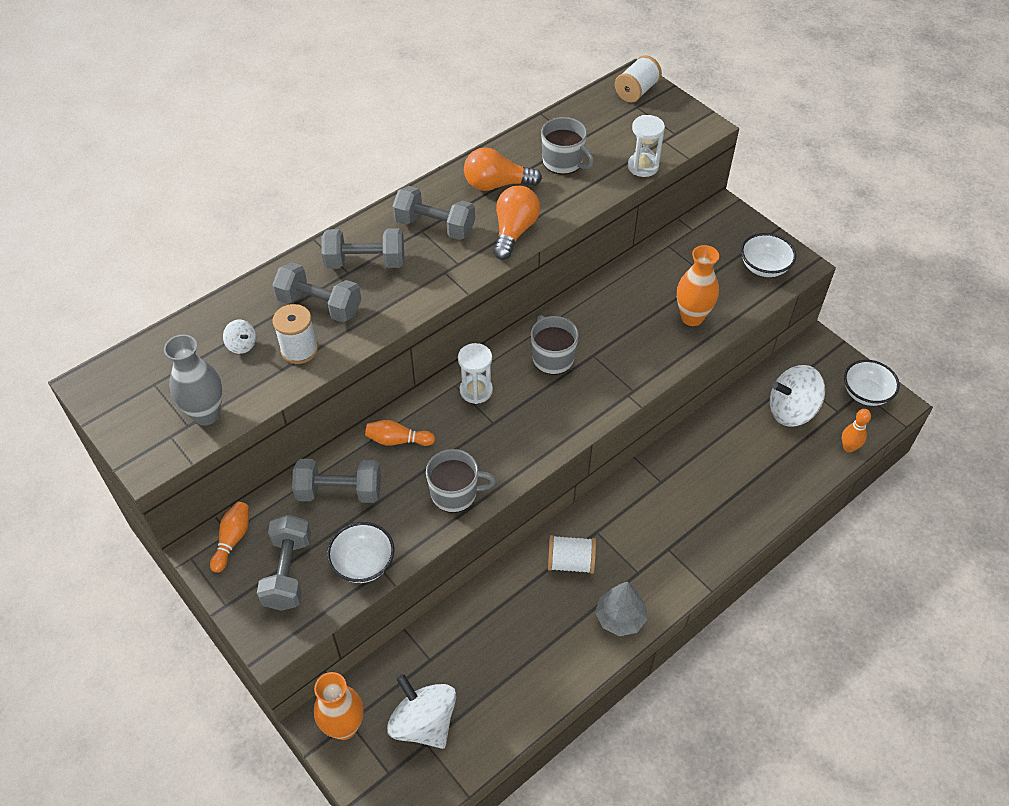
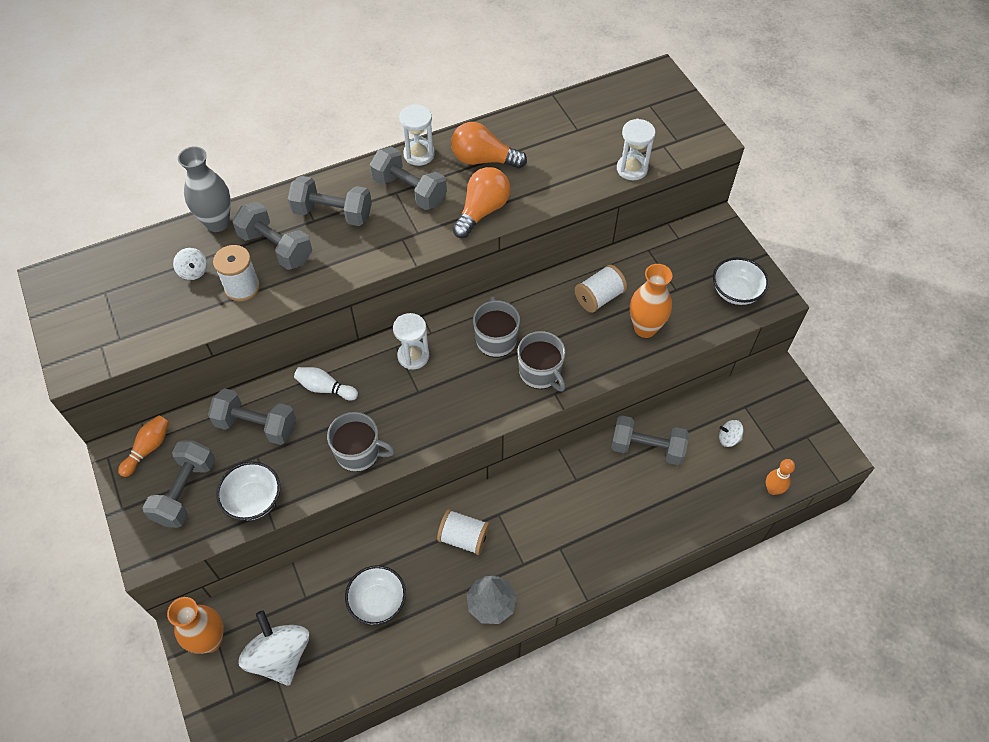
camera: 15 degrees right, 5 degrees up
(206, 414) = (139, 332): grey vase -> grey vase (217, 223)
(397, 440) = (325, 388): orange bowling pin -> white bowling pin
(431, 191) = (419, 154): none -> white hourglass
(563, 162) = (556, 149): grey mug -> grey mug (540, 373)
(636, 91) = (655, 88): white spool -> white spool (599, 297)
(718, 437) = (647, 448): none -> grey dumbbell
(791, 410) = (728, 438): white spinning top -> white spinning top, size x0.46
(865, 393) = (810, 438): white bowl -> white bowl (378, 602)

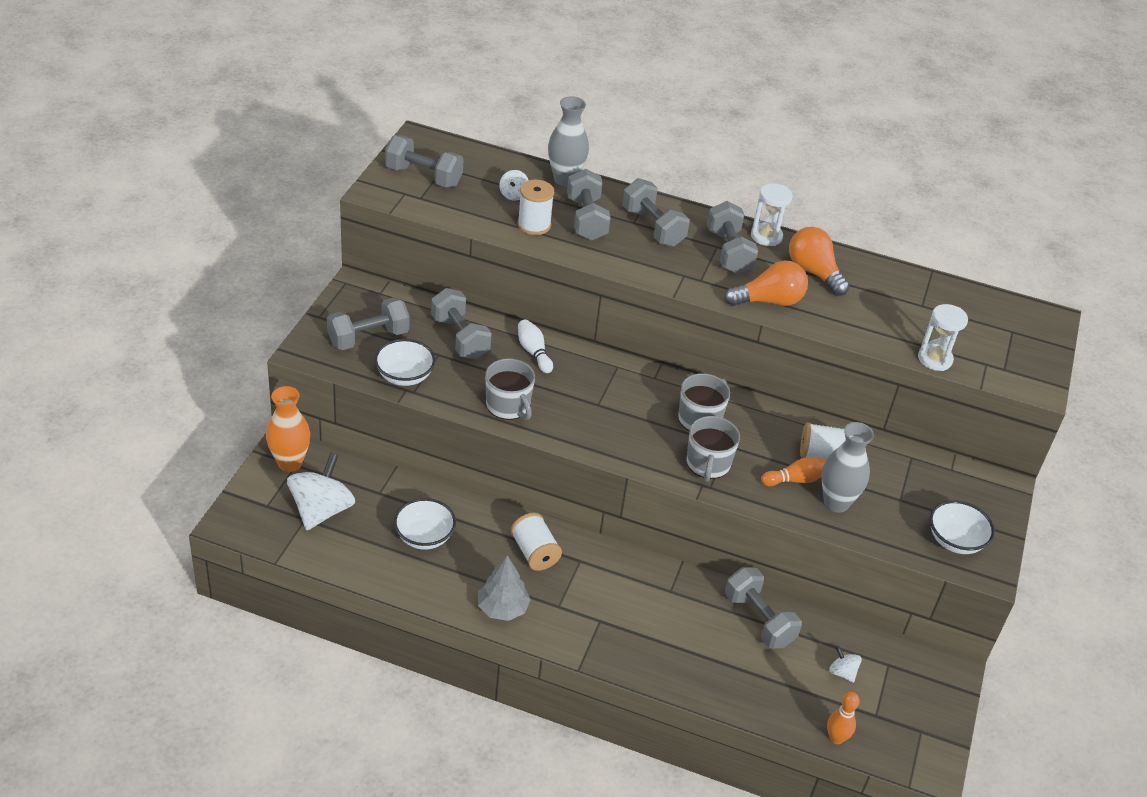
camera: 40 degrees right, 15 degrees down
(98, 315) = (423, 176): none -> grey dumbbell
(148, 448) = (375, 297): orange bowling pin -> orange bowling pin (796, 480)
(413, 356) = (622, 381): white hourglass -> none
(645, 328) = (836, 503): orange vase -> grey vase

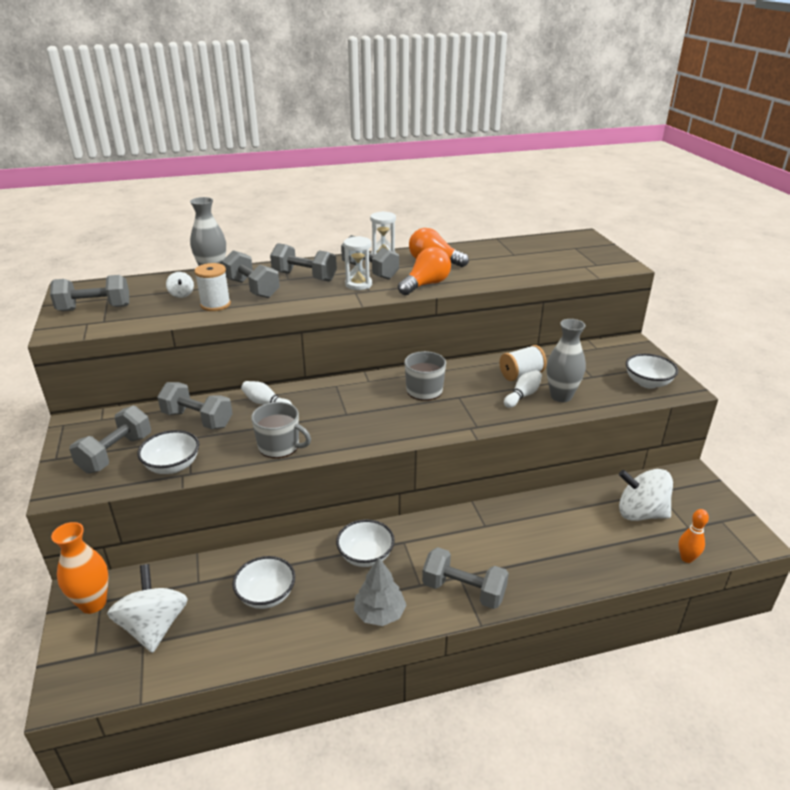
camera: 30 degrees left, 10 degrees down
(534, 553) = (365, 556): white spool -> white bowl
(708, 464) = (459, 413): grey mug -> none
(759, 620) = (558, 510): grey dumbbell -> grey dumbbell (463, 590)
(796, 480) = (523, 395): orange bowling pin -> white bowling pin
(842, 672) = (640, 513): white spinning top -> white spinning top, size x2.18
(935, 359) = (556, 274): white hourglass -> white hourglass (358, 284)

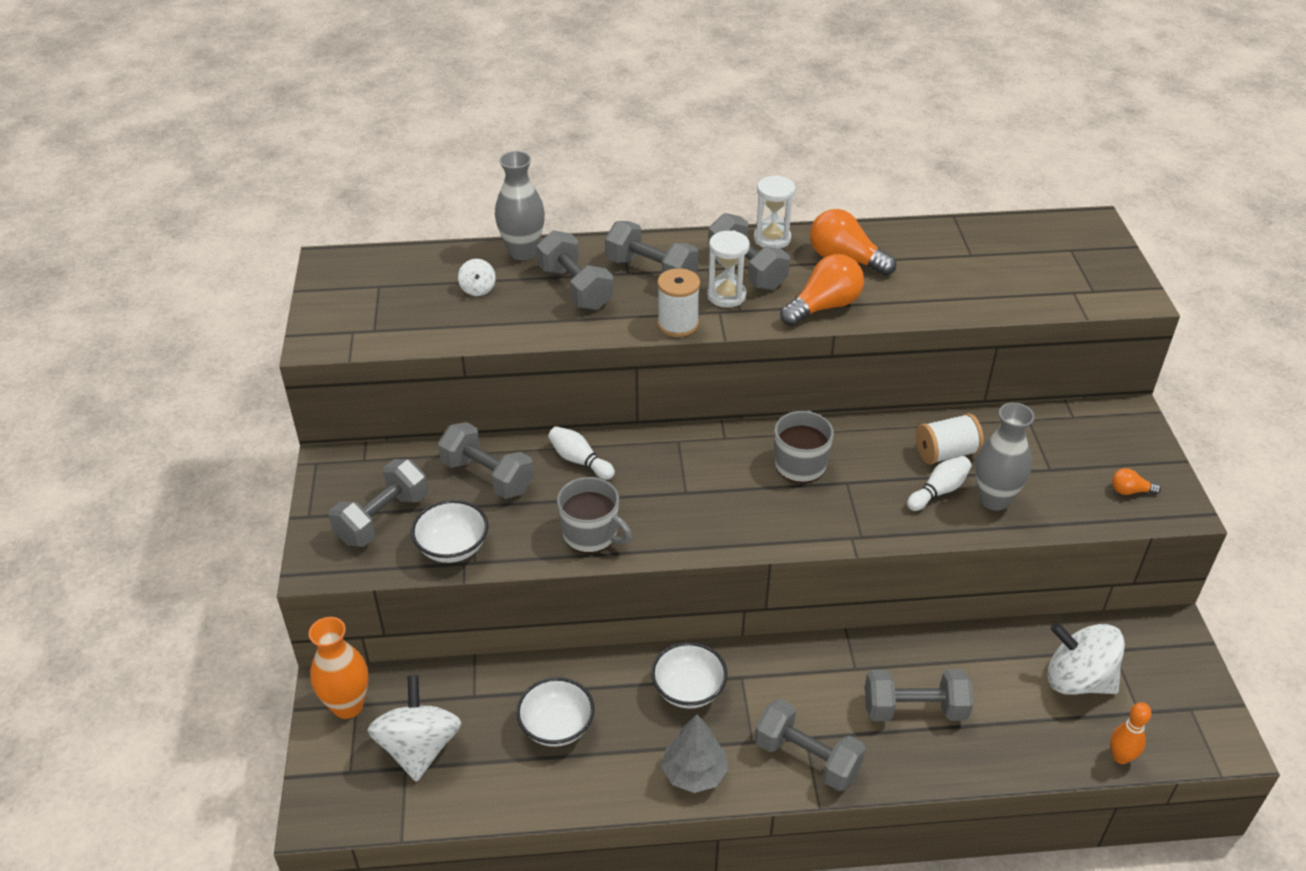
camera: 10 degrees right, 10 degrees up
(94, 308) = (362, 304): grey dumbbell -> grey dumbbell (914, 709)
(215, 305) = (523, 315): white spool -> white spool (678, 324)
(647, 383) = (1130, 491): white bowl -> orange light bulb

